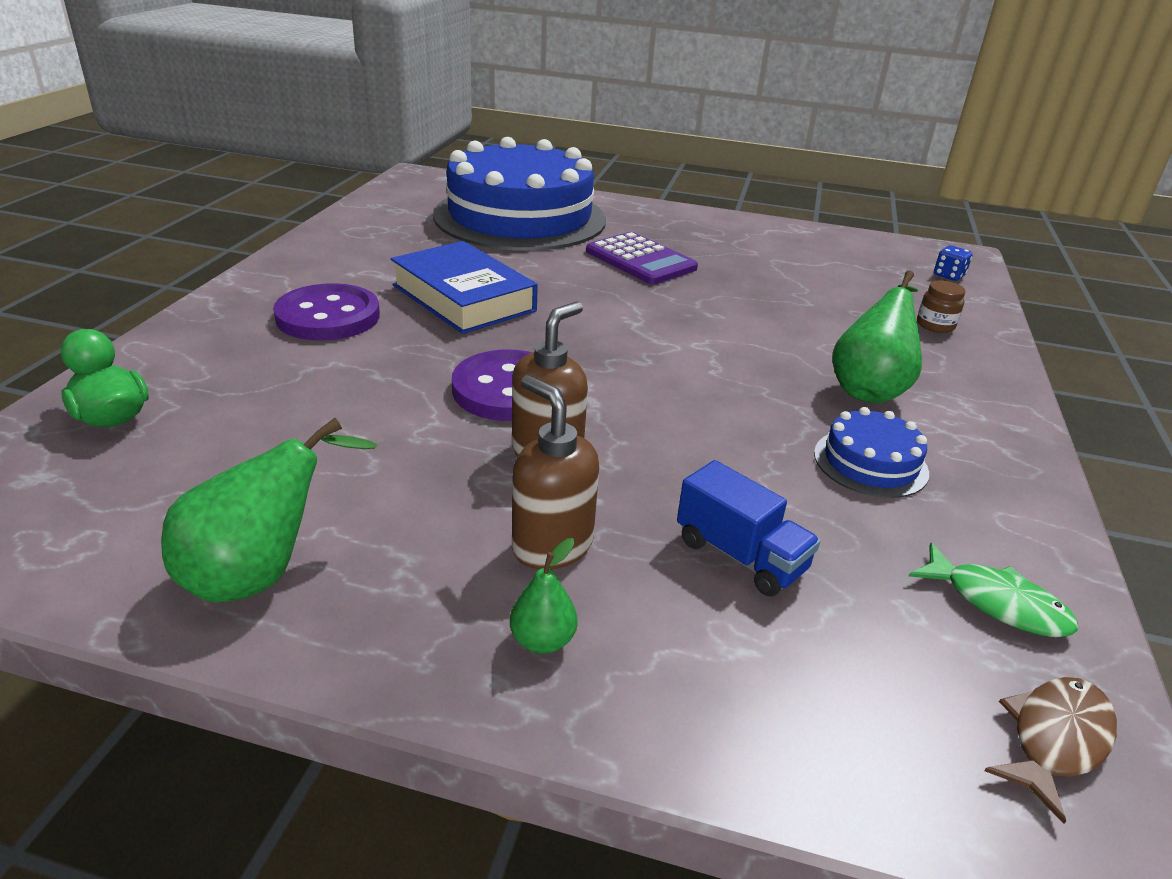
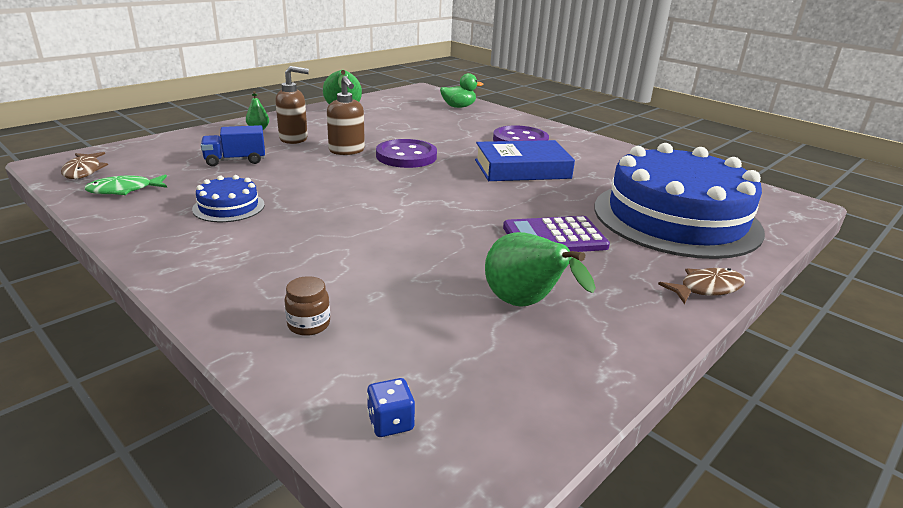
camera: 120 degrees right, 5 degrees down
(647, 207) = (707, 288): none -> brown fish
(869, 389) = (279, 240): green pear -> green pear (525, 305)

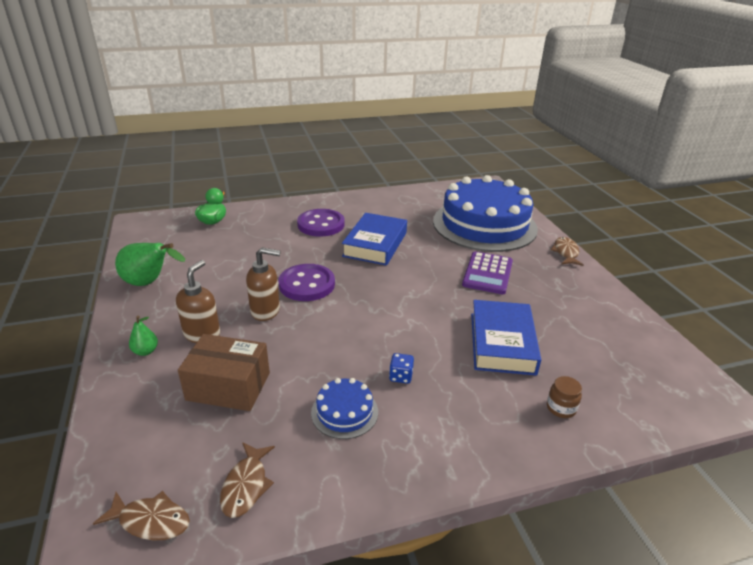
camera: 60 degrees left, 5 degrees up
(124, 190) = (246, 486): green fish -> brown fish
(235, 160) = (228, 386): blue truck -> brown box
(390, 422) = (665, 401): blue dice -> blue dice (401, 376)
(410, 267) = (502, 343): none -> blue book
(525, 305) = (564, 315): green pear -> none

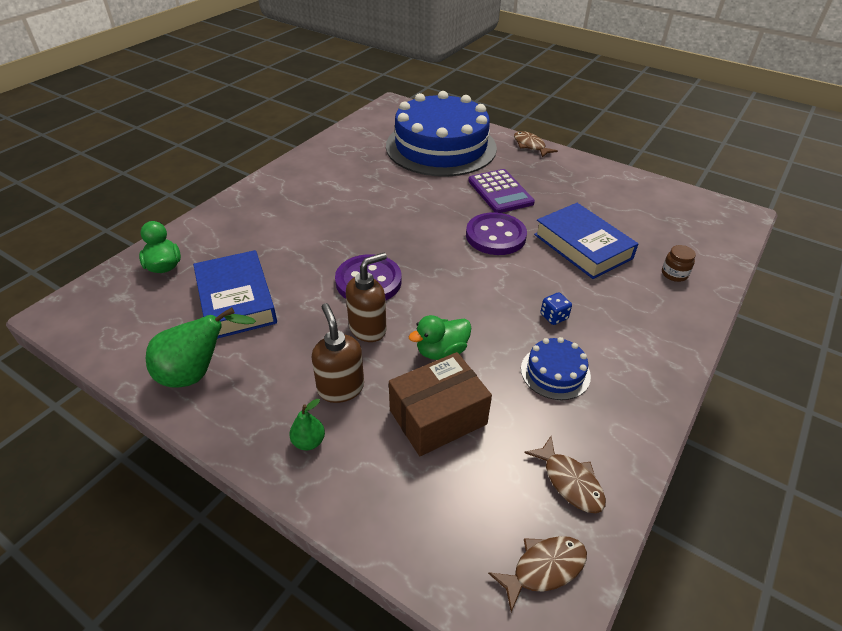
camera: 40 degrees left, 10 degrees up
(289, 350) = (441, 351): none -> green duck
(321, 224) = (294, 213): purple button -> purple button (495, 236)
(375, 244) = (375, 209): blue book -> blue book (236, 300)

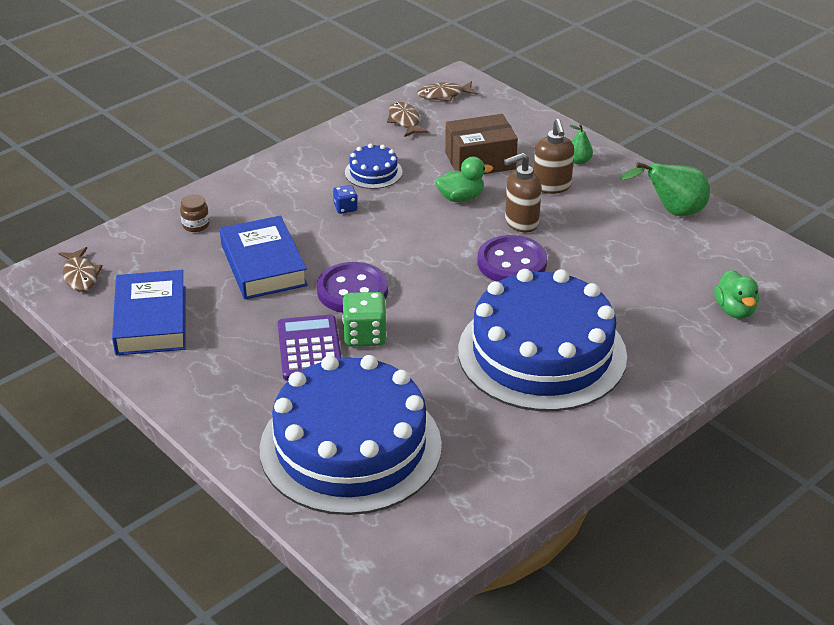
camera: 165 degrees left, 5 degrees down
(236, 300) = (648, 264): blue book -> blue book (151, 320)
(331, 211) = (542, 353): none -> blue cake
(466, 205) = (365, 335): none -> green dice
(530, 146) = (208, 426): brown fish -> brown fish (80, 276)

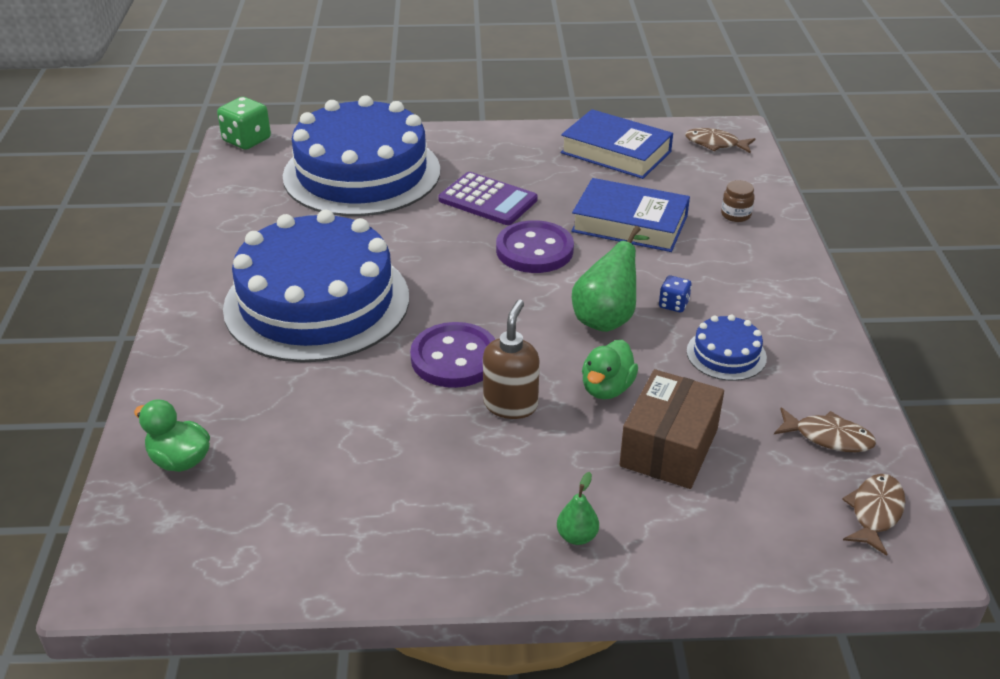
camera: 130 degrees right, 0 degrees up
(365, 335) = (467, 229): green dice -> green dice (247, 140)
(552, 186) = (550, 473): brown soap dispenser -> none
(672, 212) = (378, 544): green pear -> green pear (607, 317)

